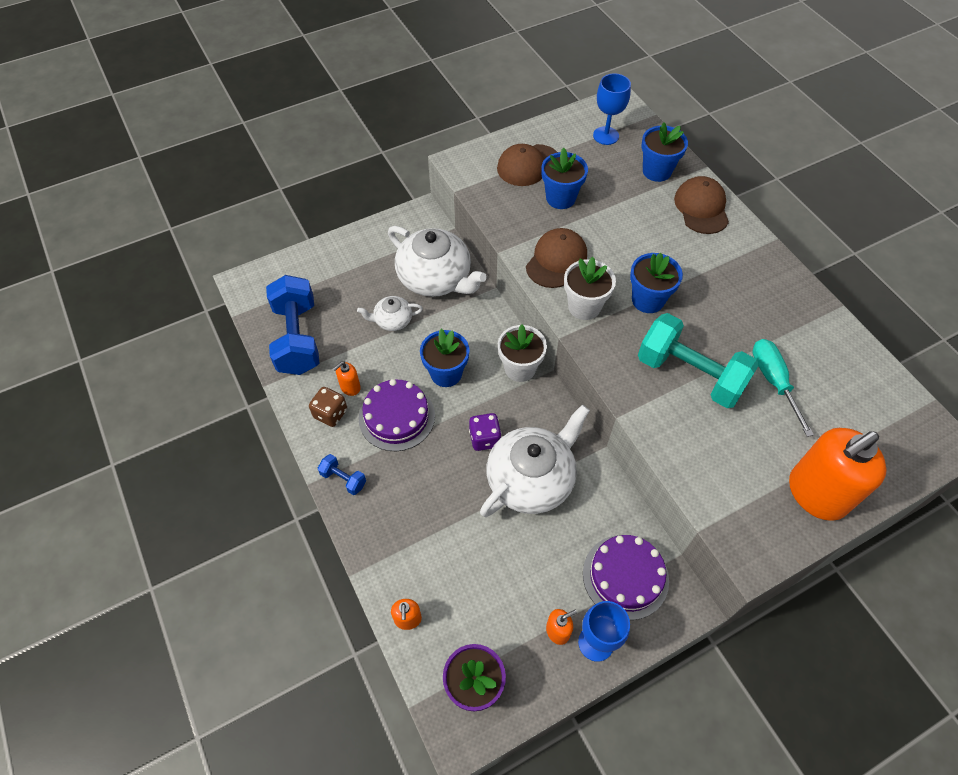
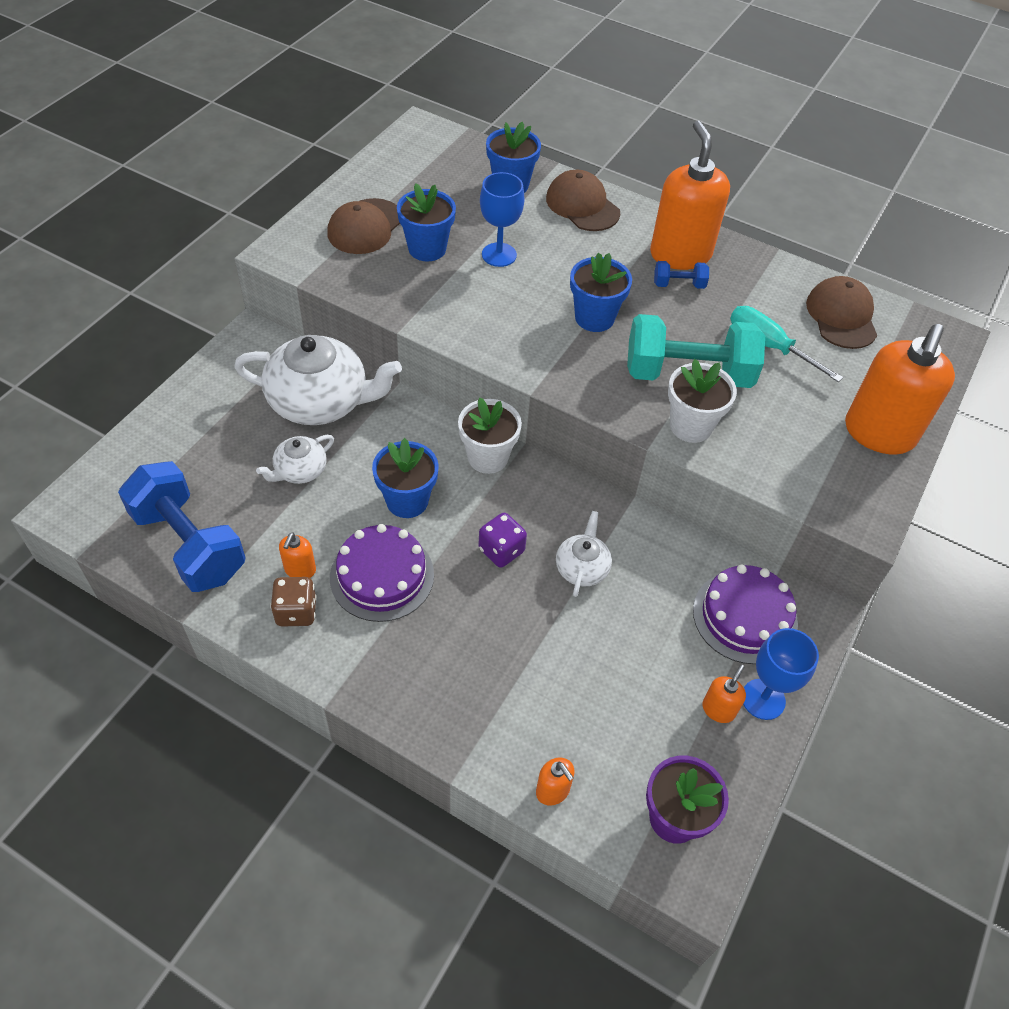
camera: 35 degrees left, 5 degrees down
(343, 479) = (366, 678): blue dumbbell -> blue dumbbell (678, 285)
(531, 479) = (582, 567): white teapot -> white teapot, size x0.50
(556, 260) = (469, 315): brown cap -> brown cap (841, 316)
(584, 307) = (534, 351): white flower pot -> white flower pot (691, 426)
(606, 136) = (430, 167): blue goblet -> blue goblet (499, 255)
(753, 277) = (680, 254): none -> orange soap dispenser

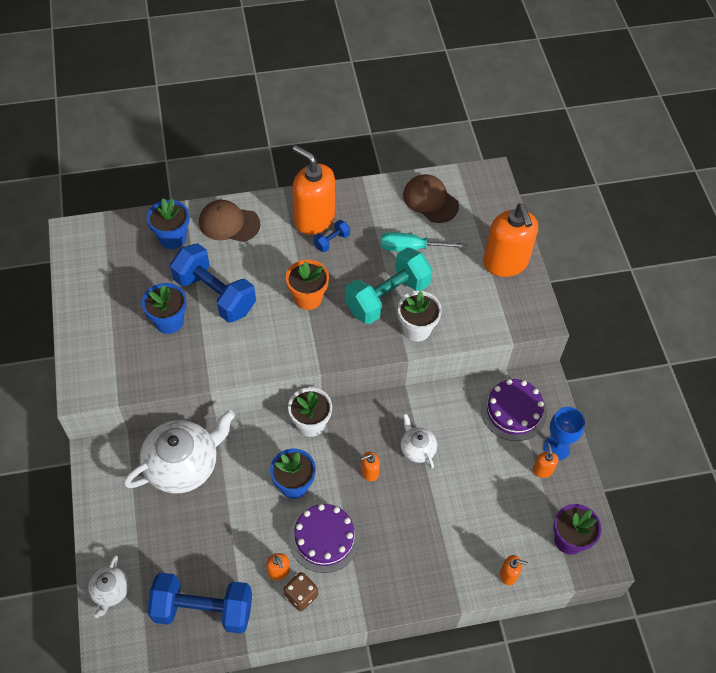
camera: 40 degrees left, 5 degrees up
(300, 470) = (217, 516): white teapot -> white teapot (110, 591)
(365, 227) = (116, 334): brown cap -> none
(499, 255) = (215, 294): blue goblet -> blue dumbbell
(501, 550) = (369, 472): purple dice -> orange soap dispenser
(594, 318) = (308, 298): blue flower pot -> orange flower pot

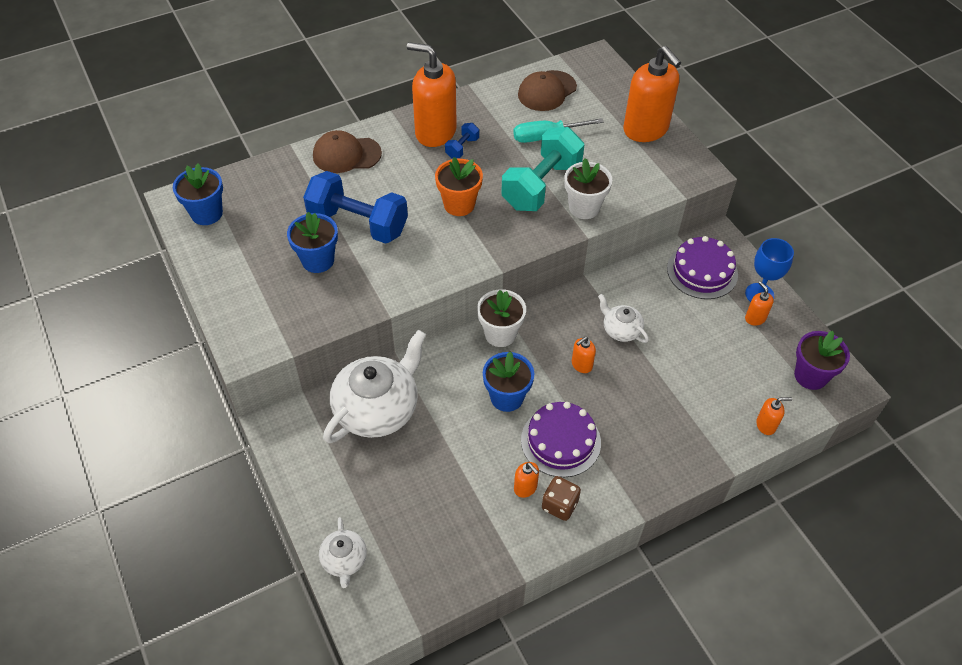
camera: 15 degrees left, 5 degrees down
(172, 238) = (290, 181): blue flower pot -> blue flower pot (207, 213)
(203, 610) = (458, 550): blue dumbbell -> none
(430, 200) = (547, 91): brown cap -> brown cap turned 75 degrees counterclockwise

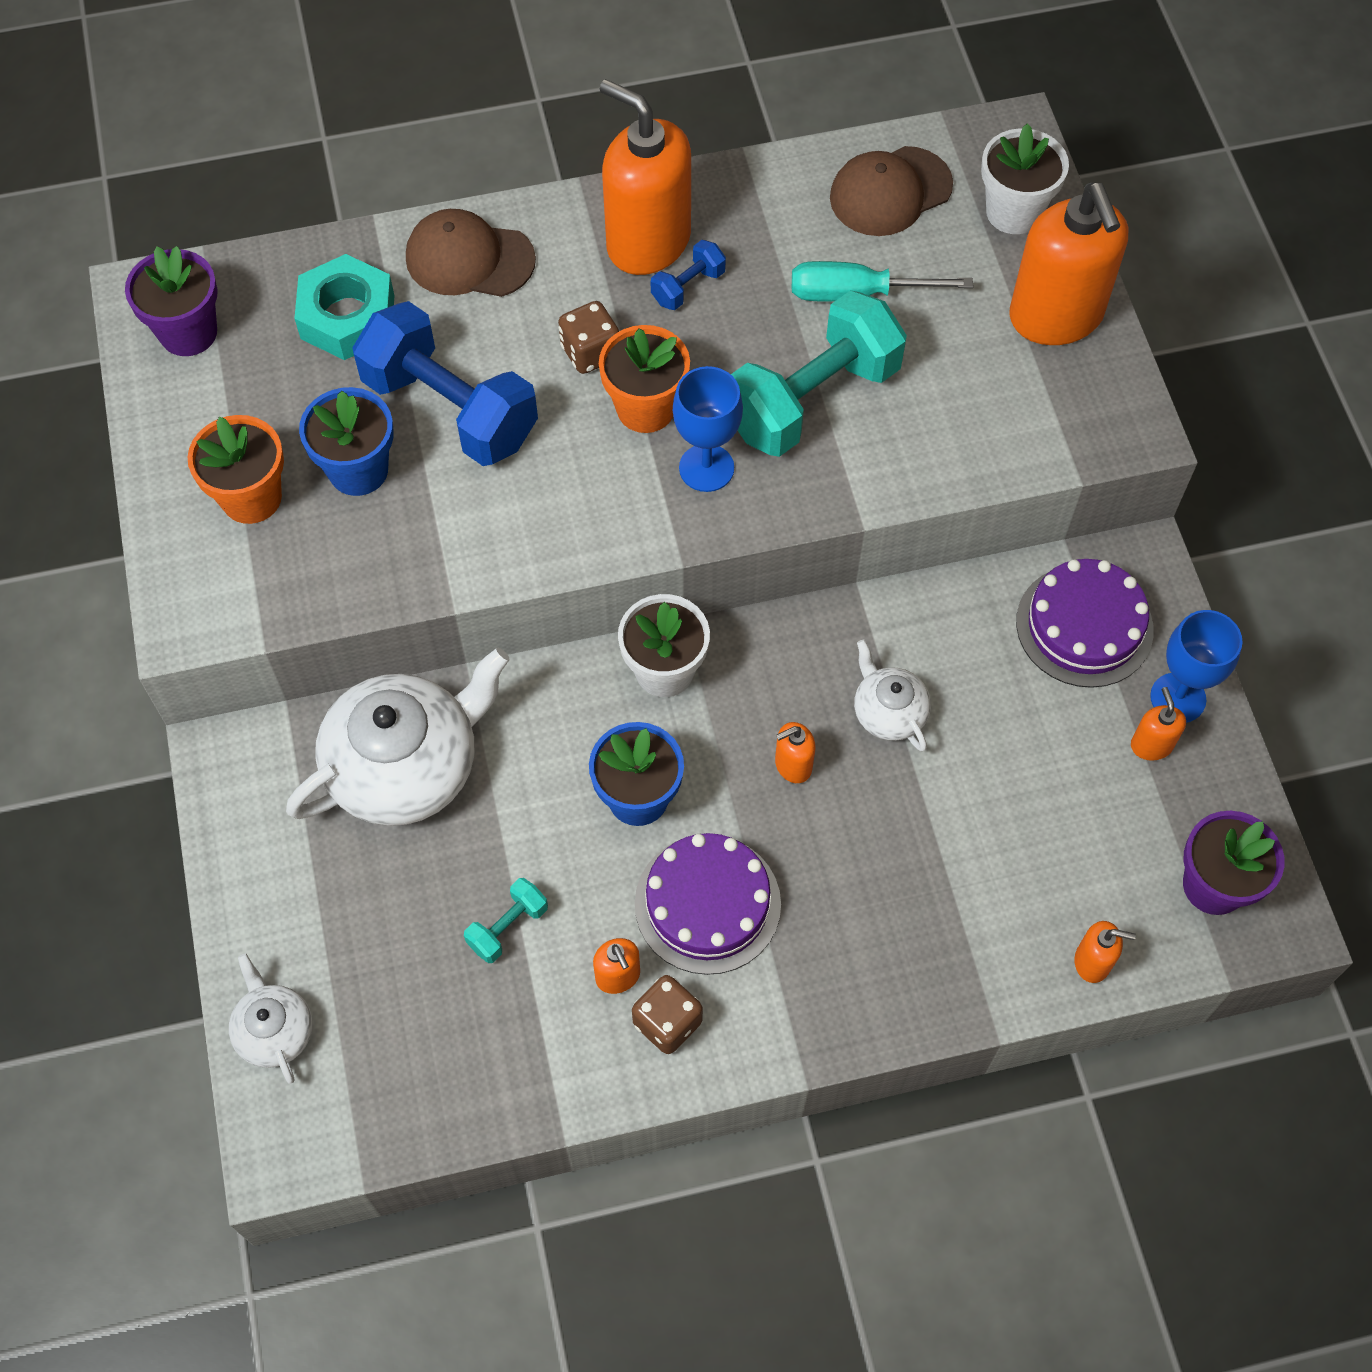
camera: 15 degrees right, 10 degrees up
(207, 213) = (188, 332): blue flower pot -> purple flower pot
(263, 284) = (251, 498): none -> orange flower pot
(290, 191) = (347, 317): none -> turquoise nut
(344, 560) = (274, 1030): white teapot -> white teapot turned 150 degrees clockwise
(422, 185) = (590, 352): none -> brown dice
(458, 477) = (507, 927): none -> turquoise dumbbell
(499, 225) = (706, 468): none -> blue goblet
(584, 208) = (877, 463): white flower pot -> white flower pot (1013, 212)

